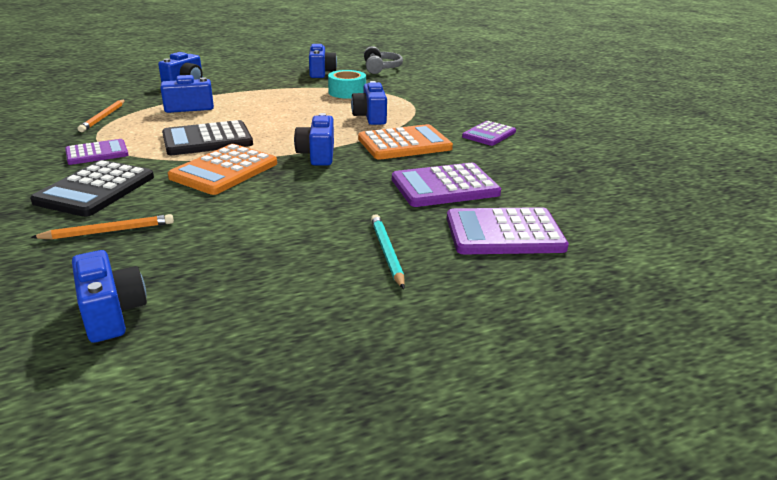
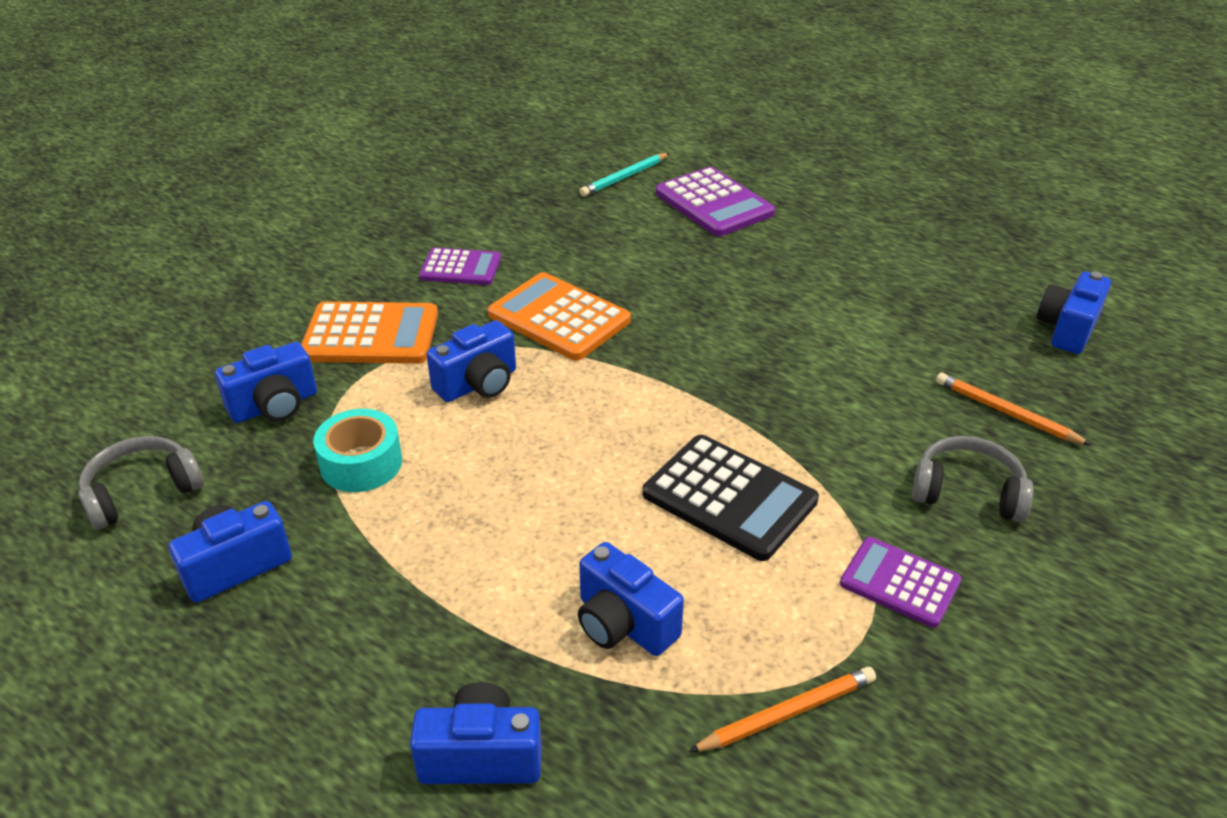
camera: 120 degrees left, 10 degrees up
(95, 189) = (967, 492): black calculator -> grey headphones
(224, 170) = (796, 419): orange calculator -> orange calculator (370, 335)
(317, 155) = (668, 369): blue camera -> blue camera (274, 406)
(386, 252) = (818, 245): turquoise pencil -> turquoise pencil (624, 177)
(445, 186) = (655, 255): purple calculator -> none

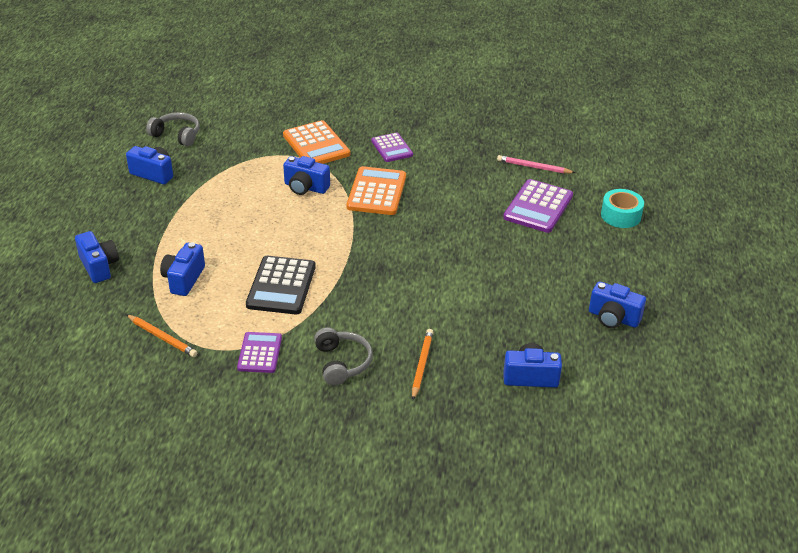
camera: 60 degrees right, 0 degrees up
(274, 406) = (248, 142): blue camera -> blue camera (613, 318)
(361, 463) = (229, 178): turquoise tape -> turquoise tape (621, 215)
(624, 177) = (533, 167): turquoise pencil -> pink pencil

